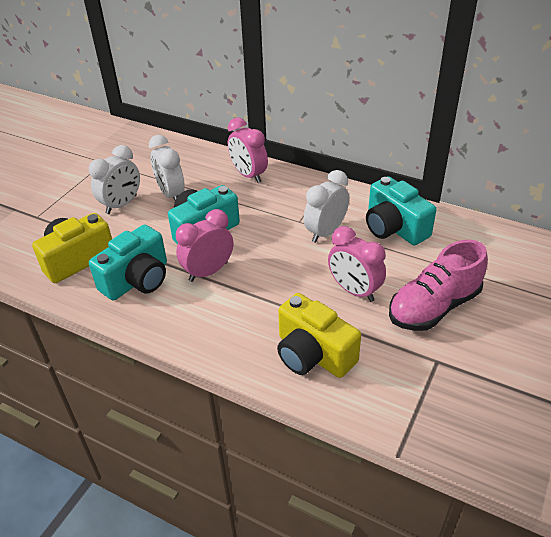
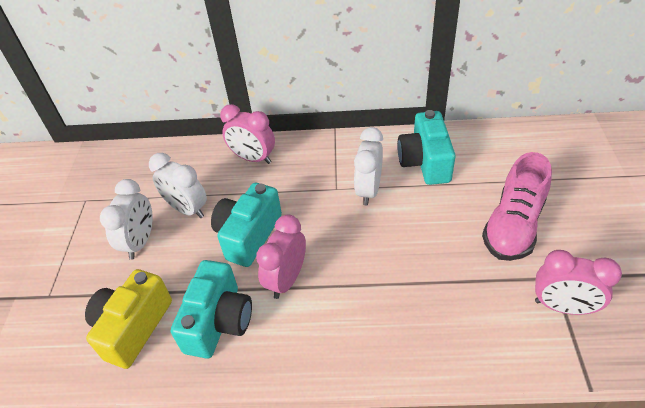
camera: 25 degrees left, 5 degrees up
(313, 354) = (447, 322): yellow camera -> none
(354, 290) = (436, 239): pink clock -> pink clock (562, 306)
(394, 228) = (425, 162): turquoise camera -> turquoise camera turned 60 degrees clockwise

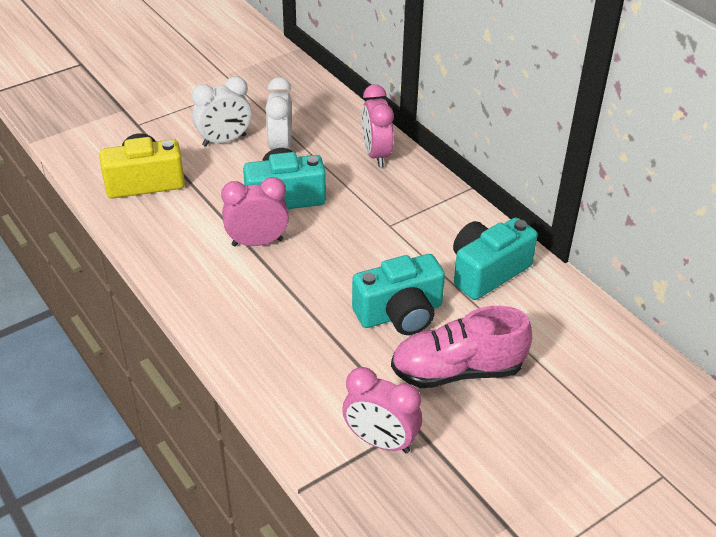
camera: 50 degrees right, 5 degrees down
(219, 321) = (185, 224): turquoise camera -> turquoise camera (400, 314)
(368, 190) = (408, 247): white clock -> none
(562, 306) = (380, 441): pink clock -> pink clock turned 45 degrees counterclockwise

